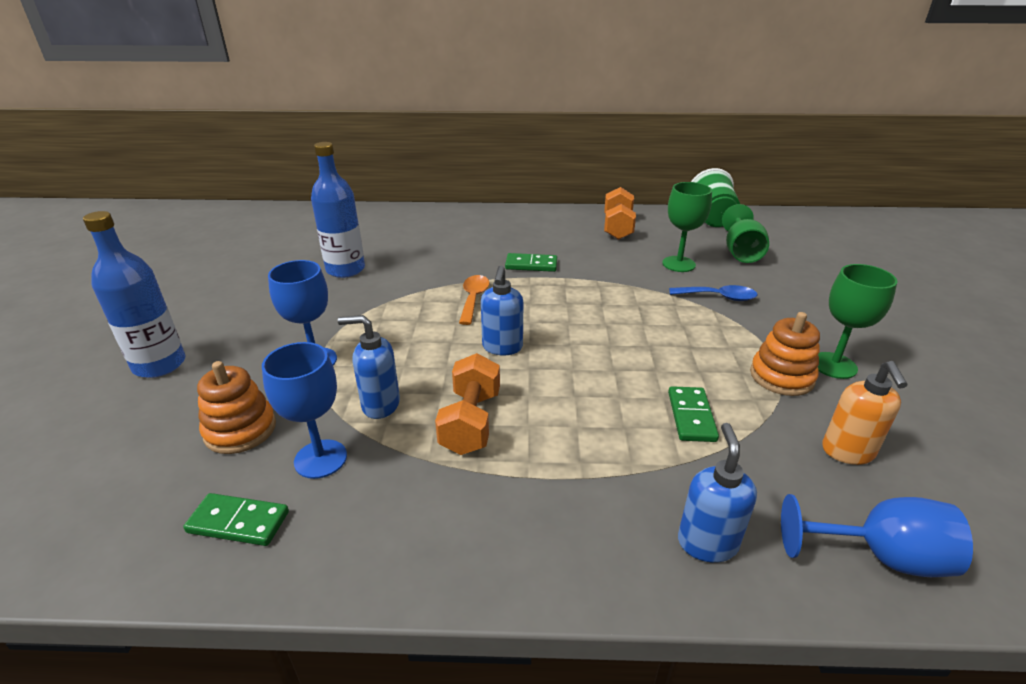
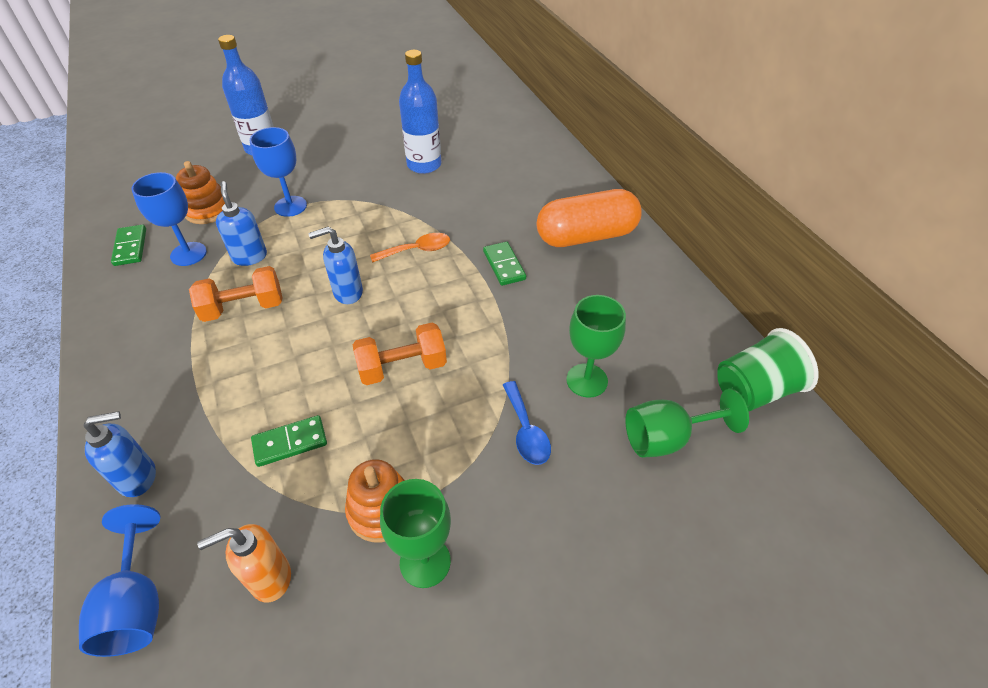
camera: 65 degrees right, 15 degrees up
(526, 227) = (586, 236): none -> orange capsule
(617, 228) = (645, 306): orange dumbbell -> orange dumbbell (402, 367)

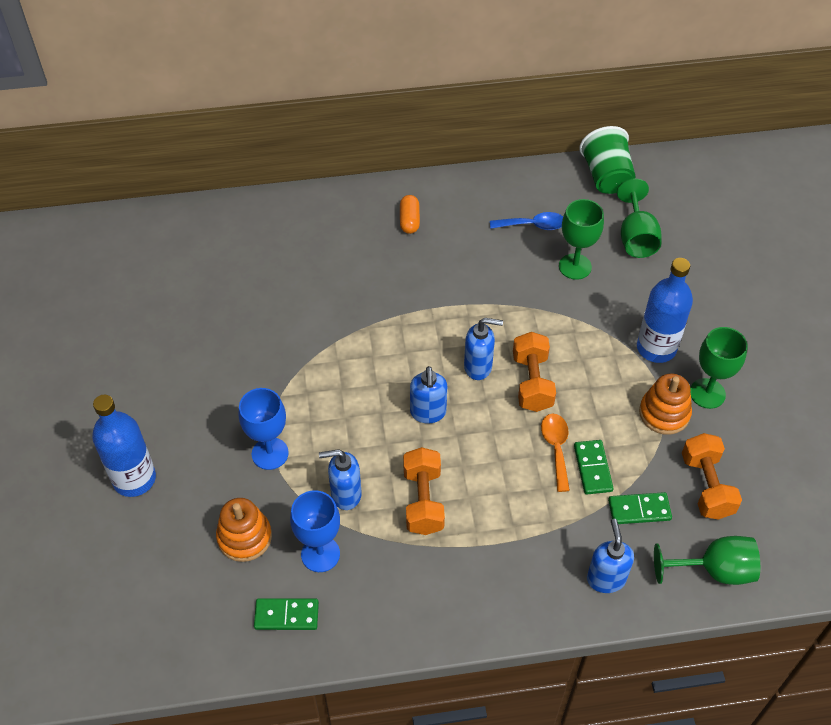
camera: 75 degrees left, 5 degrees up
(136, 604) = (714, 570): blue goblet -> green goblet
(269, 578) = (706, 486): orange soap dispenser -> orange dumbbell
(413, 320) = (478, 367): none -> blue soap dispenser
(417, 250) = (385, 349): orange spoon -> orange spoon (556, 448)
(424, 165) = (242, 322): blue bottle -> blue bottle (656, 348)
(504, 265) = (429, 288): green domino -> green domino (639, 510)
(526, 431) = (613, 314): blue spoon -> blue spoon (533, 225)
(586, 236) = (409, 220): orange capsule -> orange capsule, size x0.45

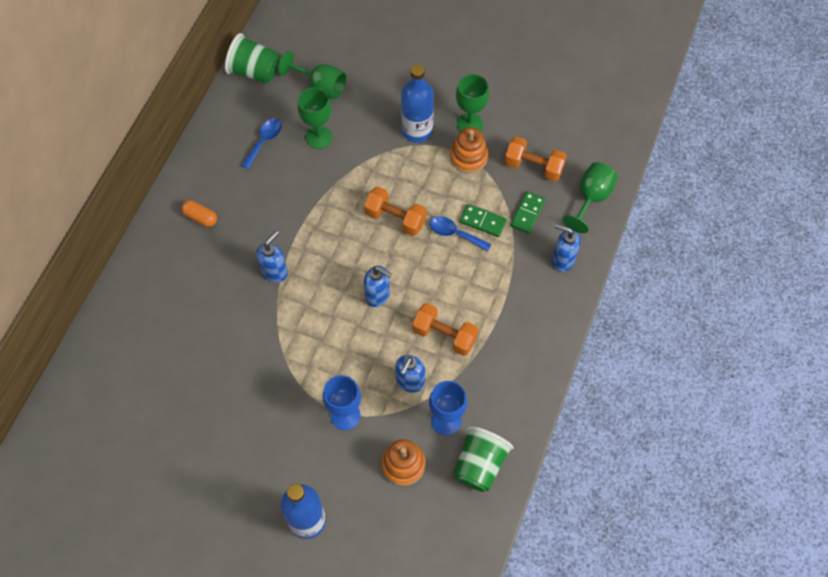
camera: 60 degrees left, 10 degrees up
(286, 615) = (479, 465): green domino -> green cup
(478, 367) = (361, 244): blue soap dispenser -> blue soap dispenser (275, 272)
(556, 448) = (455, 234): orange spoon -> blue spoon

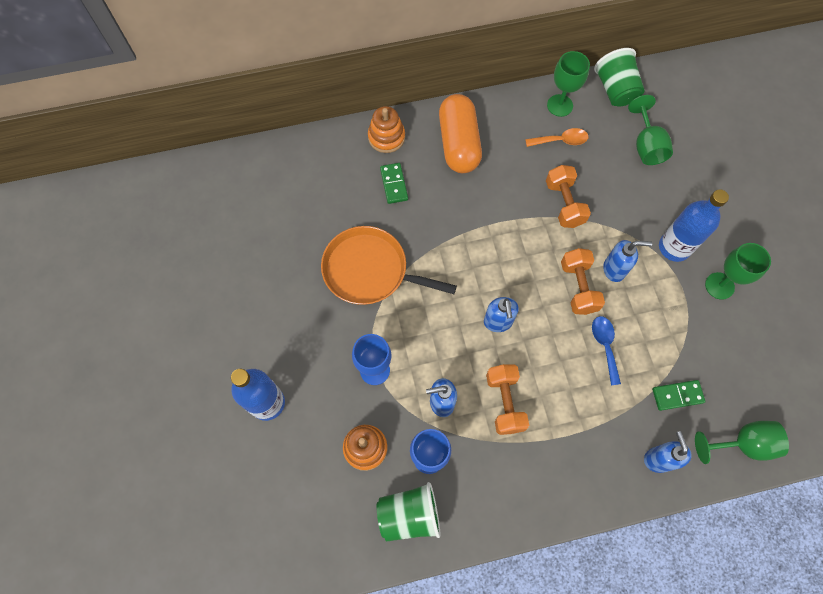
camera: 55 degrees right, 5 degrees up
(200, 217) = (459, 143): orange capsule -> orange capsule, size x2.23
(256, 363) = (370, 270): none -> orange pan
(264, 141) = (561, 140): blue spoon -> orange spoon
(275, 272) = (456, 229): blue soap dispenser -> blue soap dispenser (614, 269)
(319, 137) = (600, 177): green goblet -> green goblet (560, 105)
(468, 157) = (687, 307): orange stacking toy -> orange stacking toy (386, 137)
(482, 221) = (636, 361): green domino -> green domino (394, 184)
(533, 167) = (727, 369): orange dumbbell -> orange dumbbell (564, 204)

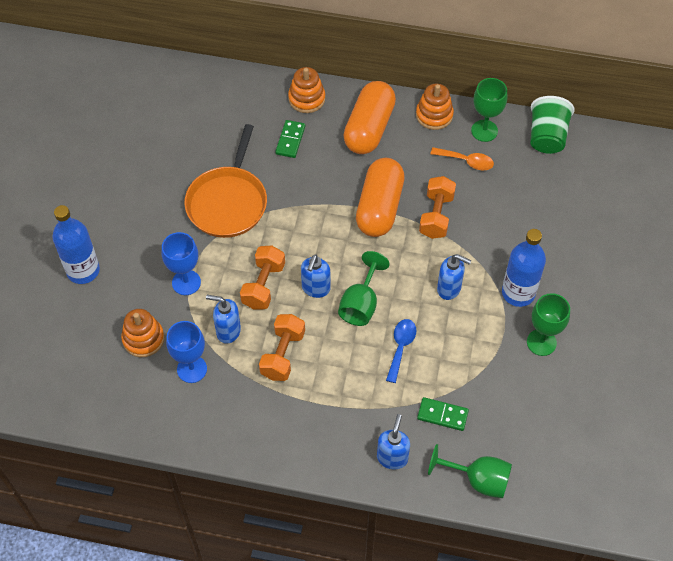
camera: 25 degrees right, 10 degrees down
(370, 270) = (228, 202): orange pan -> orange pan turned 120 degrees counterclockwise
(409, 515) = (150, 405): green cup -> none
(508, 108) = (434, 115): none -> orange stacking toy
(510, 217) = (379, 207): none -> orange capsule
(578, 287) = (406, 290): orange dumbbell -> orange dumbbell (263, 285)
(646, 145) = (546, 196): green goblet -> green goblet (361, 304)

